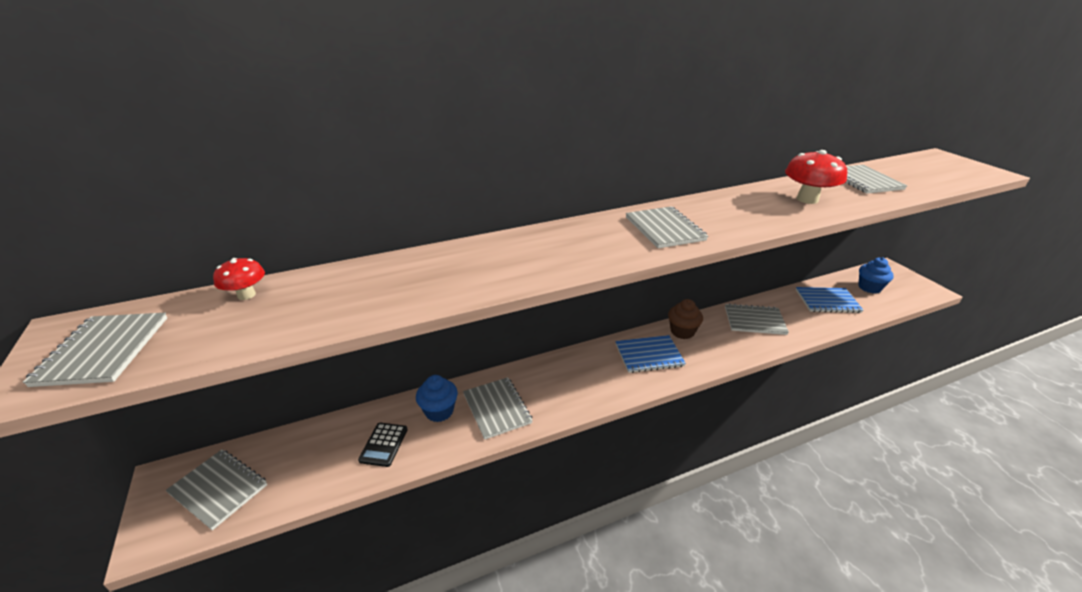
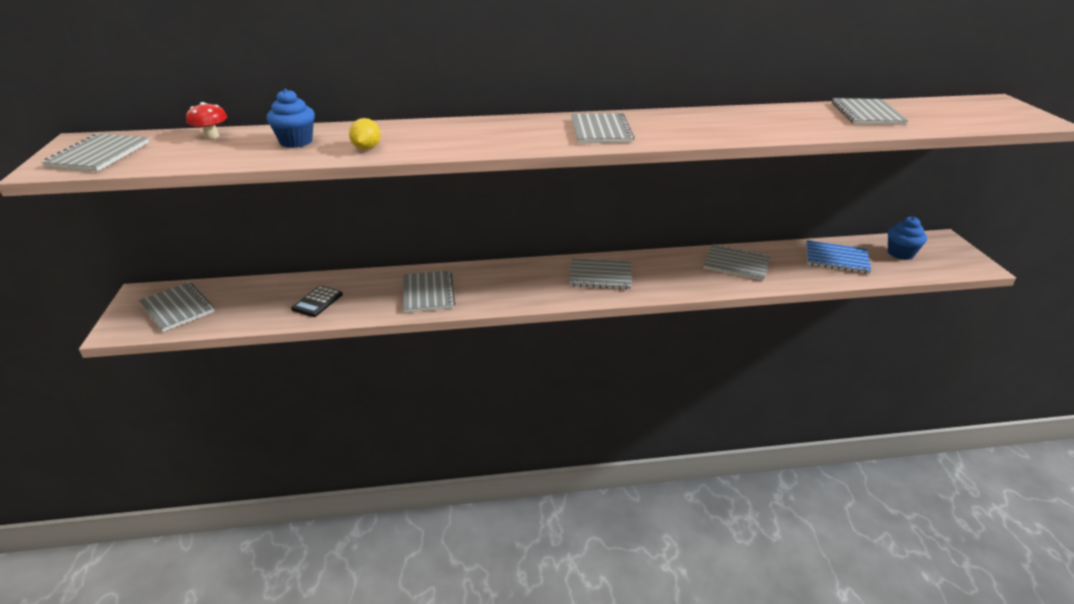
camera: 15 degrees right, 0 degrees up
(439, 411) = (376, 287): blue cupcake -> blue cupcake (296, 142)
(445, 287) = (366, 148): none -> yellow lemon
(649, 355) = (600, 276): blue notebook -> grey notebook
(682, 332) = (649, 262): brown cupcake -> none
(807, 199) = (780, 123): red mushroom -> none

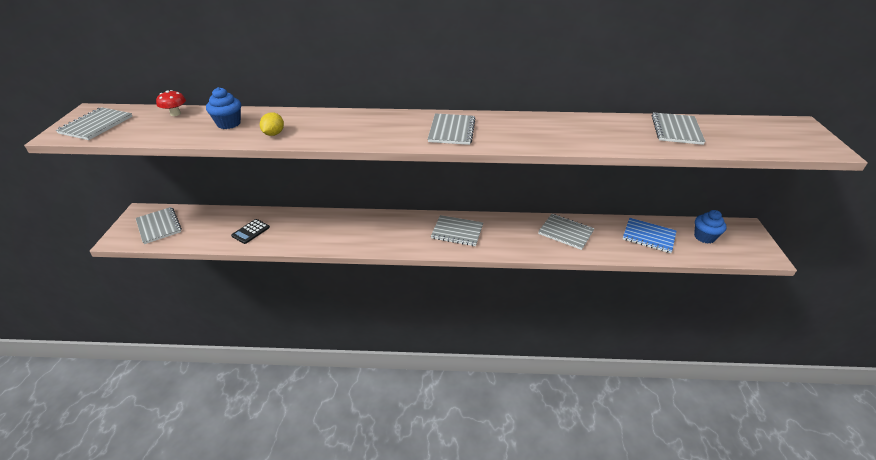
camera: 10 degrees right, 5 degrees up
(428, 293) = (328, 233): grey notebook -> none

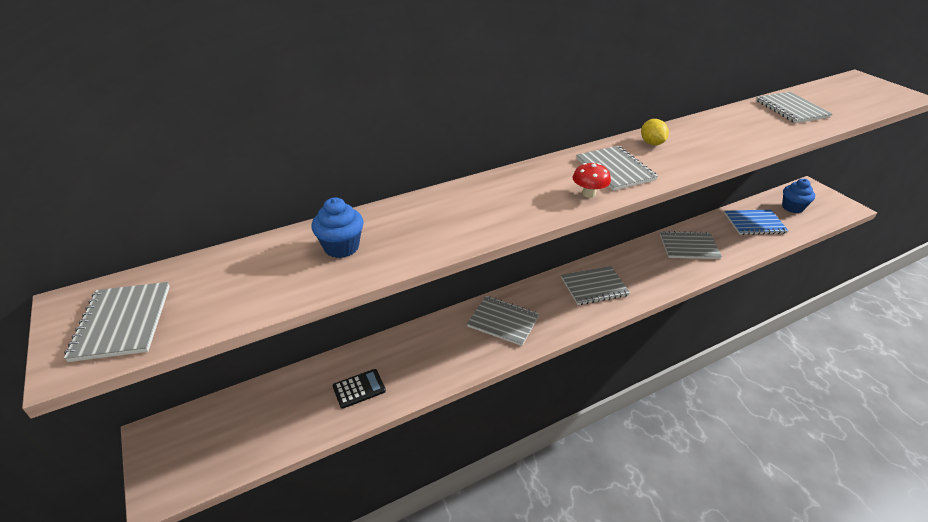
camera: 30 degrees left, 0 degrees up
(159, 226) = (211, 441): grey notebook -> grey notebook (503, 321)
(175, 113) = (236, 259): red mushroom -> red mushroom (589, 194)
(251, 231) = (359, 389): black calculator -> black calculator turned 120 degrees counterclockwise
(274, 134) = (425, 240): yellow lemon -> yellow lemon (652, 143)

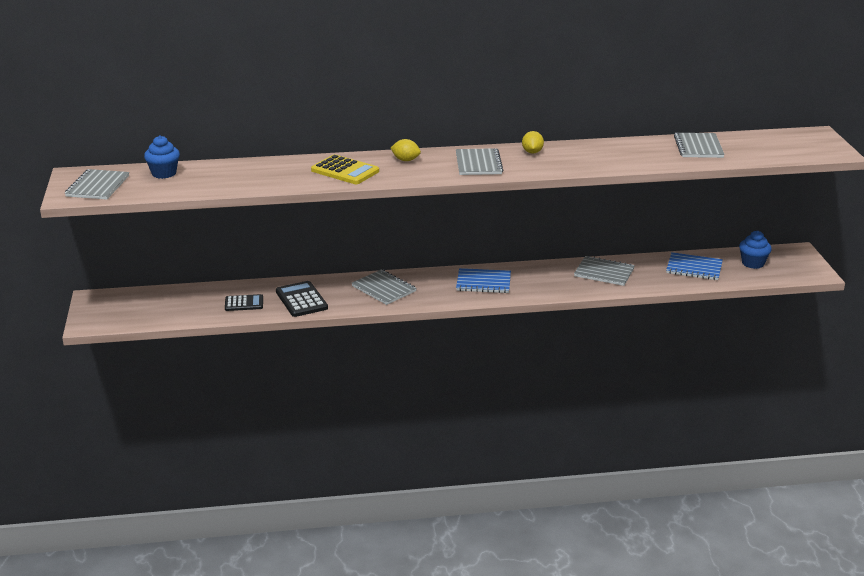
camera: 20 degrees right, 10 degrees down
(341, 247) = (241, 174): blue cupcake -> blue cupcake (164, 173)
(424, 364) = (301, 300): none -> black calculator
(474, 212) = (345, 171): none -> yellow calculator
(531, 180) = (405, 160): none -> yellow lemon
(589, 194) = (439, 174): red mushroom -> none
(594, 287) = (483, 282): grey notebook -> blue notebook

